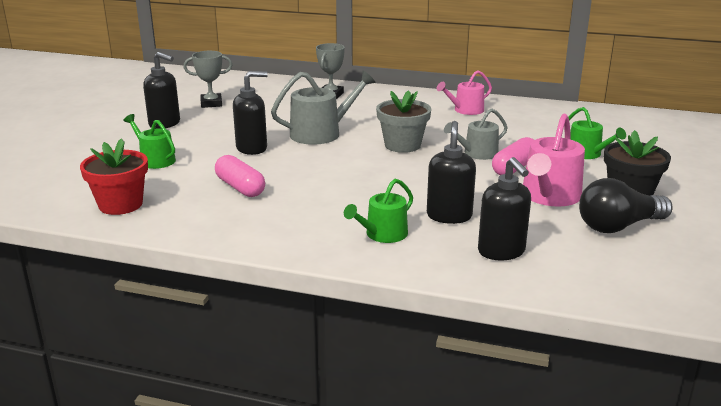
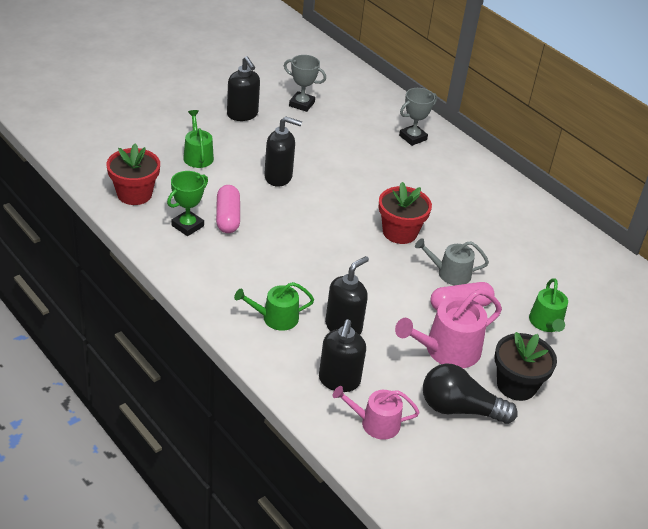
camera: 30 degrees right, 15 degrees up
(207, 206) = (187, 226): none -> green trophy
(321, 133) = (350, 185): grey watering can -> none
(402, 145) = (399, 232): grey flower pot -> red flower pot
(465, 110) = (509, 215): pink watering can -> pink watering can (375, 423)

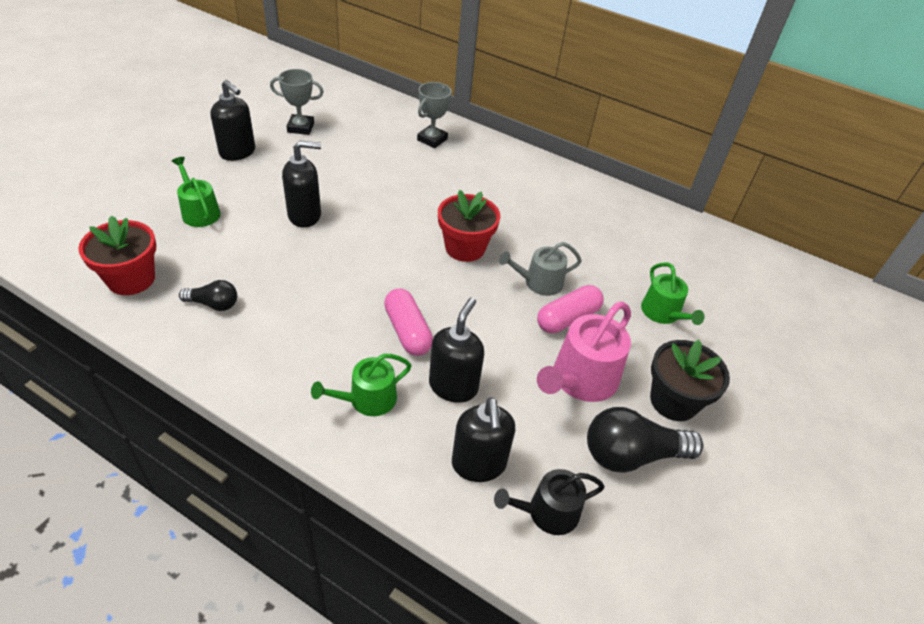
camera: 20 degrees left, 5 degrees up
(187, 226) = (213, 304): green trophy -> black light bulb
(228, 217) = (261, 280): pink capsule -> pink capsule (407, 331)
(375, 423) = (547, 512): pink watering can -> black watering can

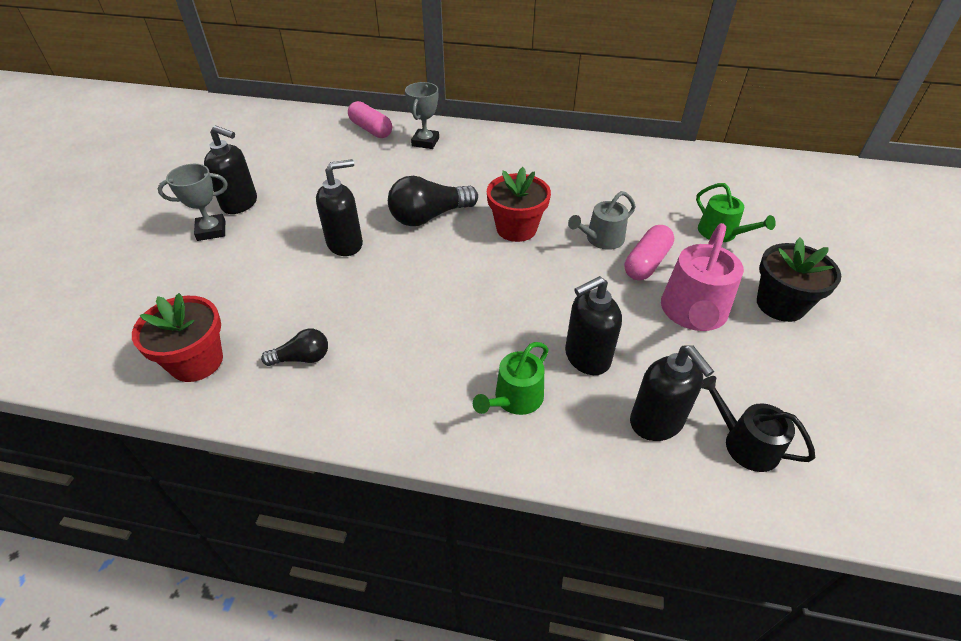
camera: 15 degrees left, 0 degrees up
(199, 212) = (232, 272): green watering can -> none
(300, 127) = (291, 164): grey trophy -> grey trophy (211, 231)
(407, 331) = (512, 321): pink capsule -> pink capsule (371, 129)
(453, 386) = (586, 357): black soap dispenser -> black soap dispenser turned 120 degrees counterclockwise
(547, 512) = (745, 443): black watering can -> black watering can turned 75 degrees clockwise
(631, 455) = (779, 364): black light bulb -> black light bulb (429, 216)

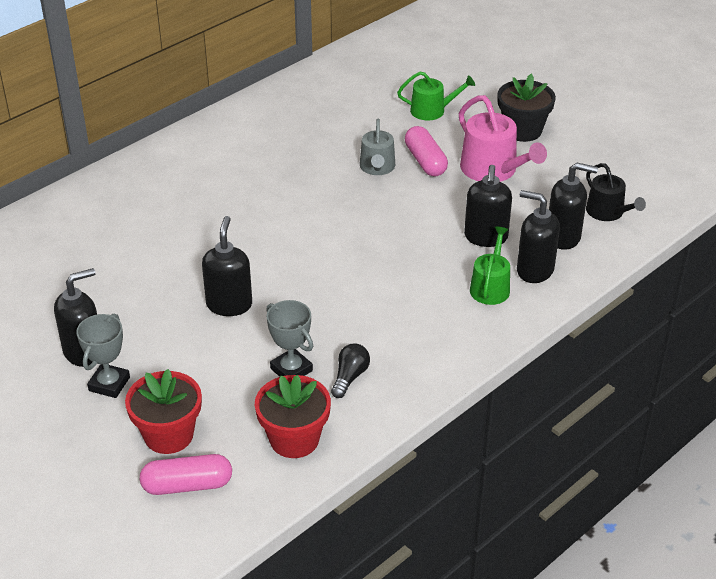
camera: 55 degrees left, 5 degrees down
(371, 129) = (54, 219): pink capsule -> pink capsule (187, 485)
(425, 142) = (124, 195): grey trophy -> grey trophy (291, 369)
(429, 216) = (246, 241): black light bulb -> none
(515, 399) = (490, 287): green watering can -> green watering can turned 150 degrees counterclockwise
(516, 228) = (317, 202): red flower pot -> red flower pot (168, 435)
(576, 423) = (534, 270): none -> black soap dispenser
(745, 443) = (608, 212): black watering can -> black watering can turned 105 degrees counterclockwise

